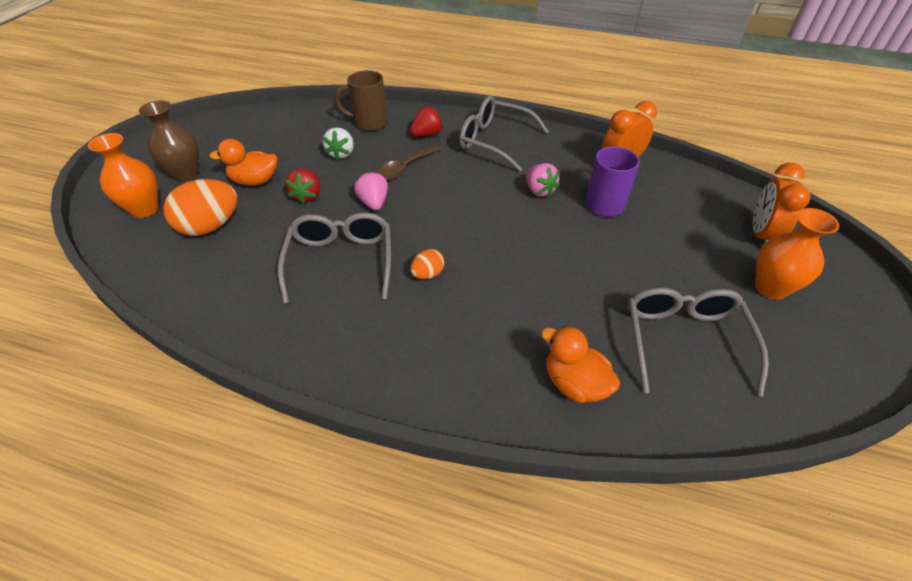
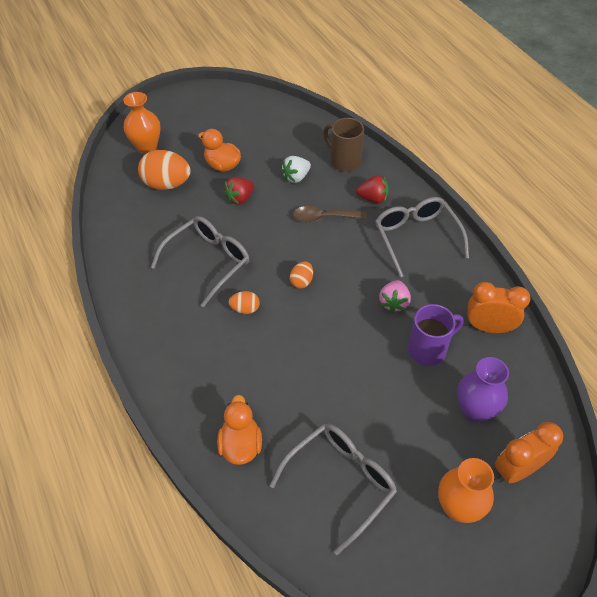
camera: 45 degrees right, 5 degrees up
(186, 174) = (191, 133): brown vase -> none
(374, 203) = (272, 232): pink strawberry -> none
(448, 222) = (301, 281): none -> orange egg
(687, 219) = (475, 410): none -> purple vase

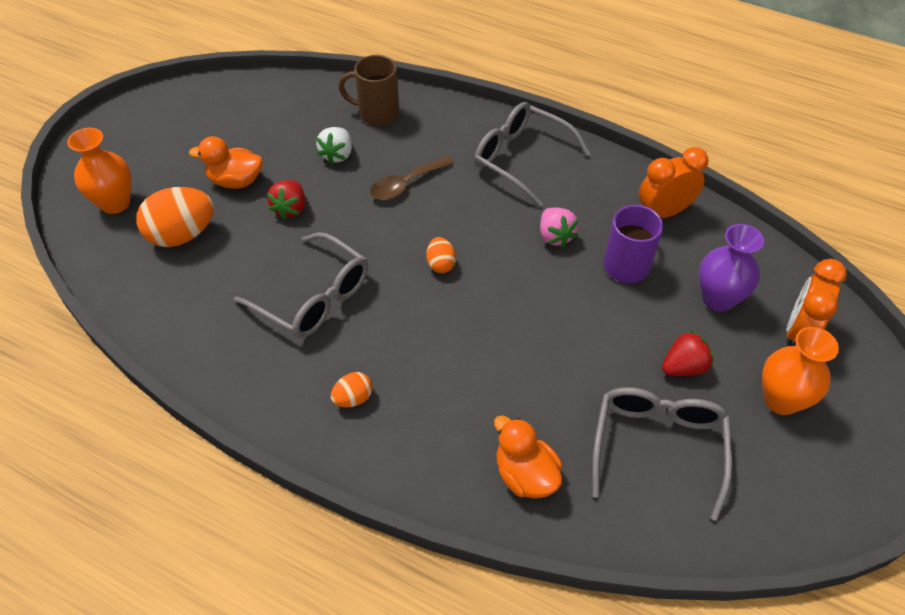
camera: 35 degrees left, 0 degrees up
(208, 262) = (314, 298): grey glasses -> grey glasses turned 120 degrees clockwise
(245, 309) = (403, 327): orange egg -> orange egg (353, 398)
(373, 198) = (442, 139): red strawberry -> red strawberry (683, 367)

